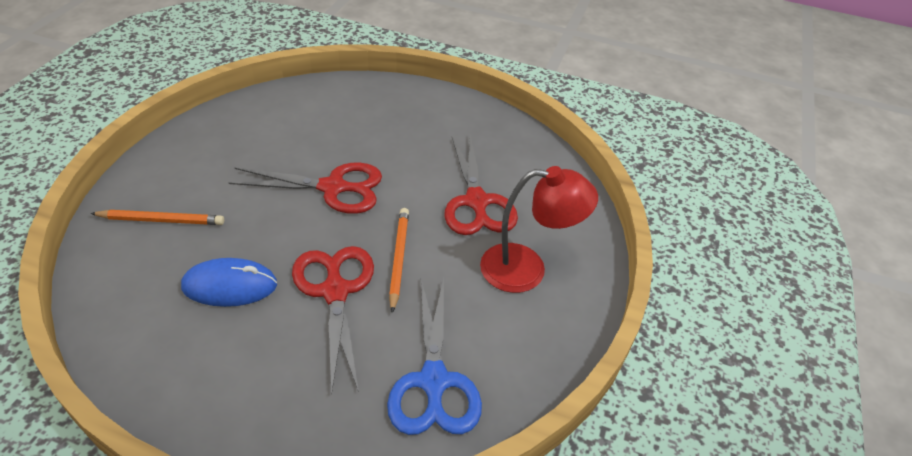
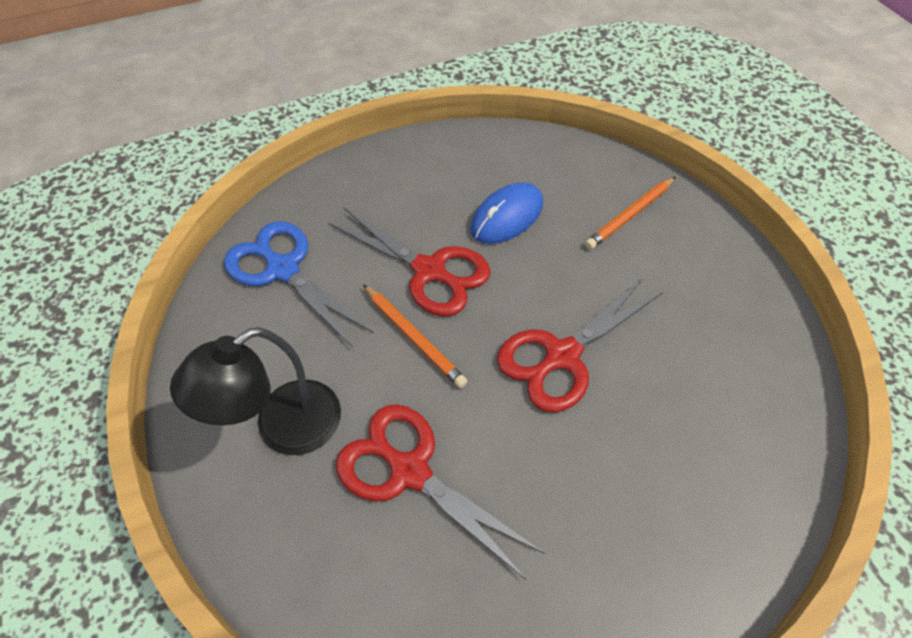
camera: 140 degrees right, 10 degrees up
(527, 269) = (283, 428): red lamp -> black lamp

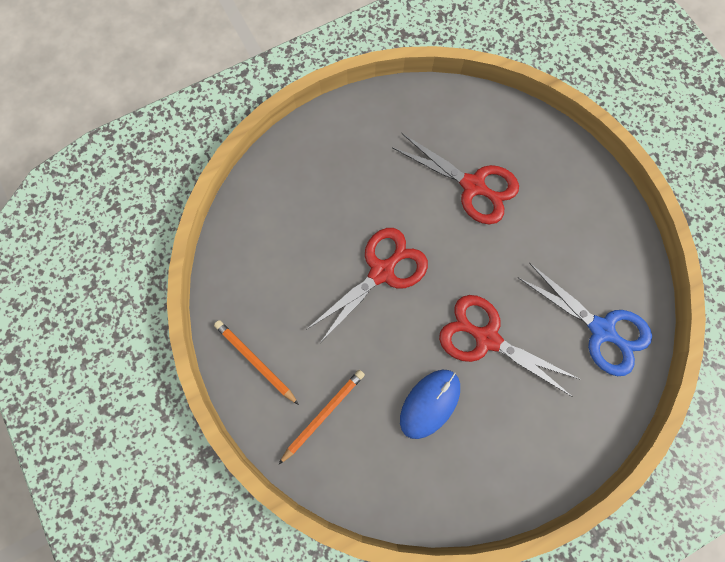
camera: 175 degrees right, 20 degrees up
(283, 428) = (557, 205): black lamp -> none
(414, 337) = (487, 277): orange pencil -> orange pencil (255, 361)

